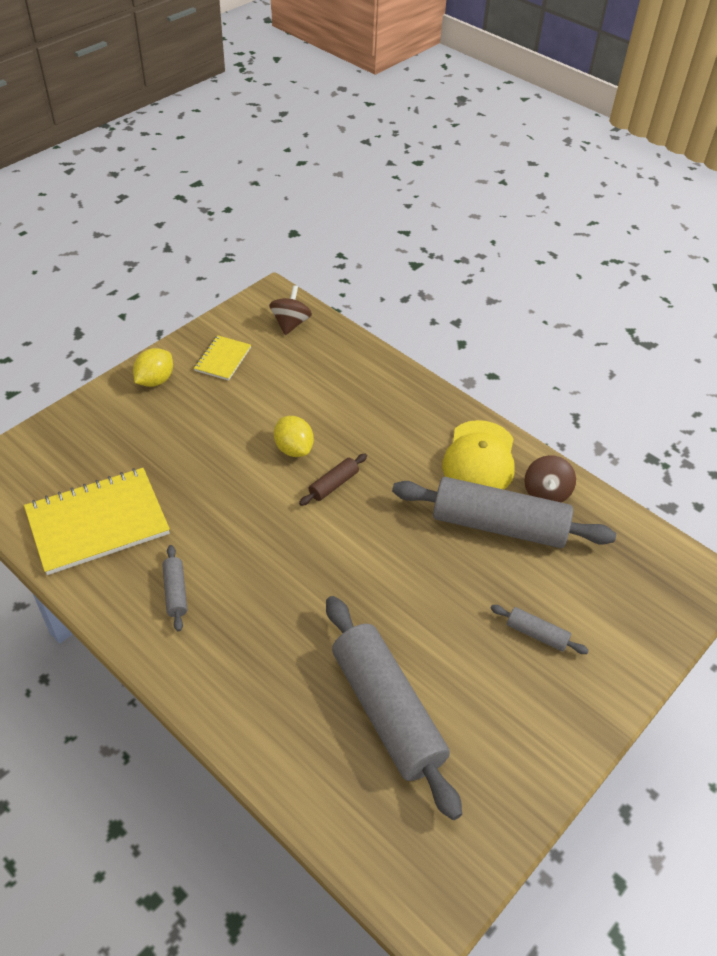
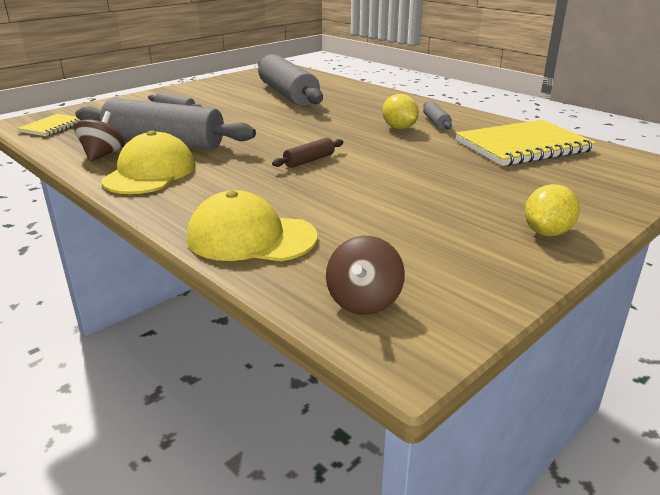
camera: 175 degrees left, 20 degrees down
(223, 359) = (463, 254): yellow notebook -> yellow notebook (52, 127)
(294, 449) = (350, 180): yellow lemon -> yellow lemon (399, 128)
(365, 373) = (251, 237): none -> yellow cap

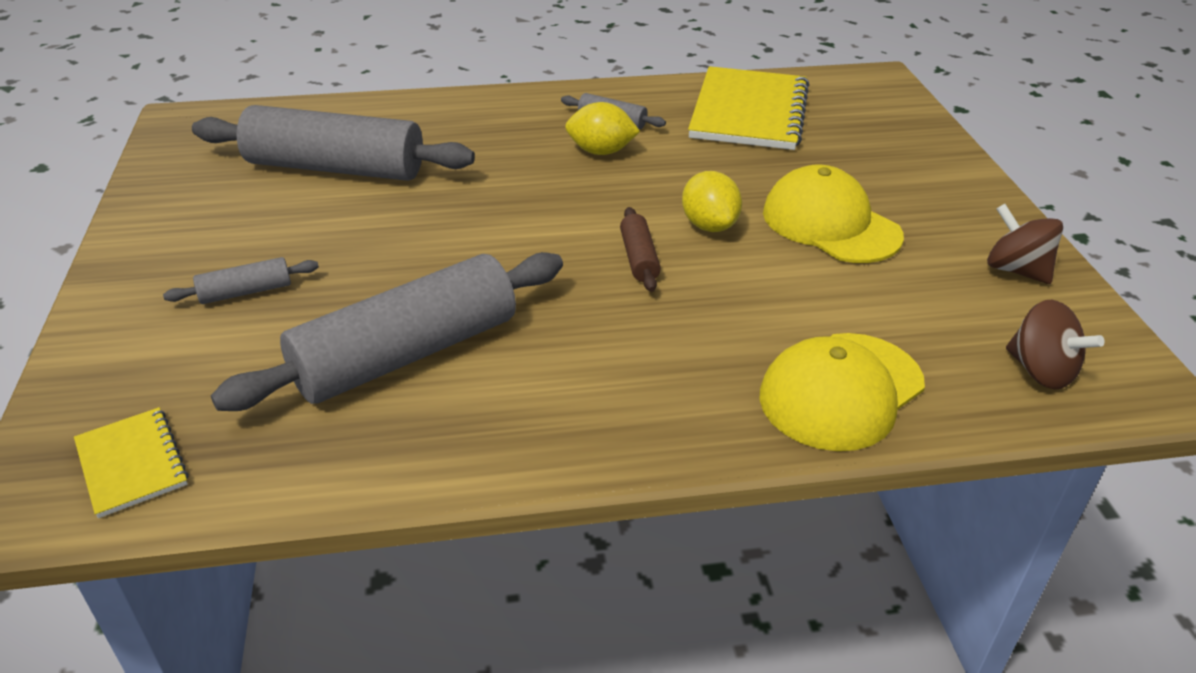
camera: 55 degrees left, 10 degrees up
(103, 155) = (389, 437): brown spinning top -> brown spinning top (1016, 270)
(150, 173) = (533, 409): yellow cap -> yellow cap (830, 224)
(547, 232) = (967, 207): yellow lemon -> yellow lemon (709, 225)

